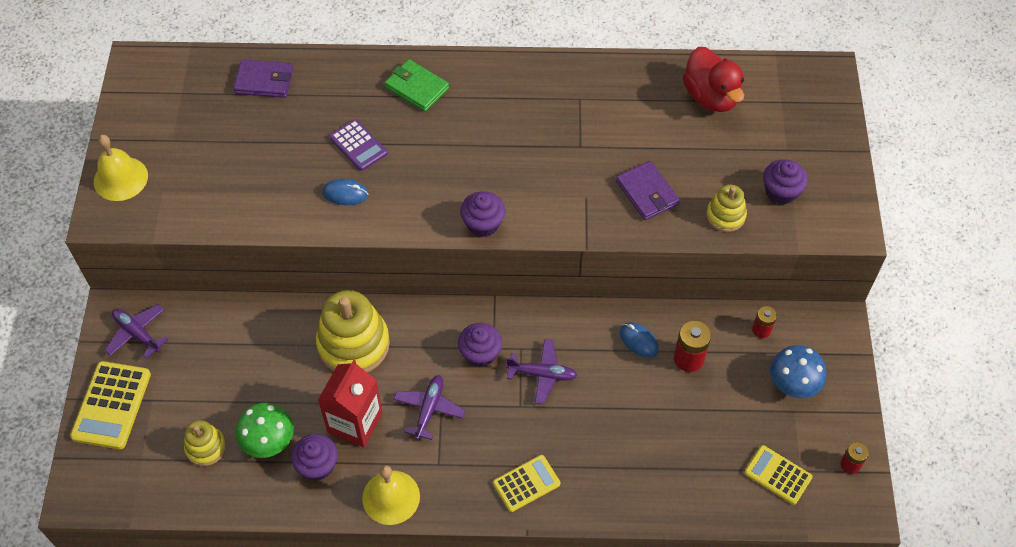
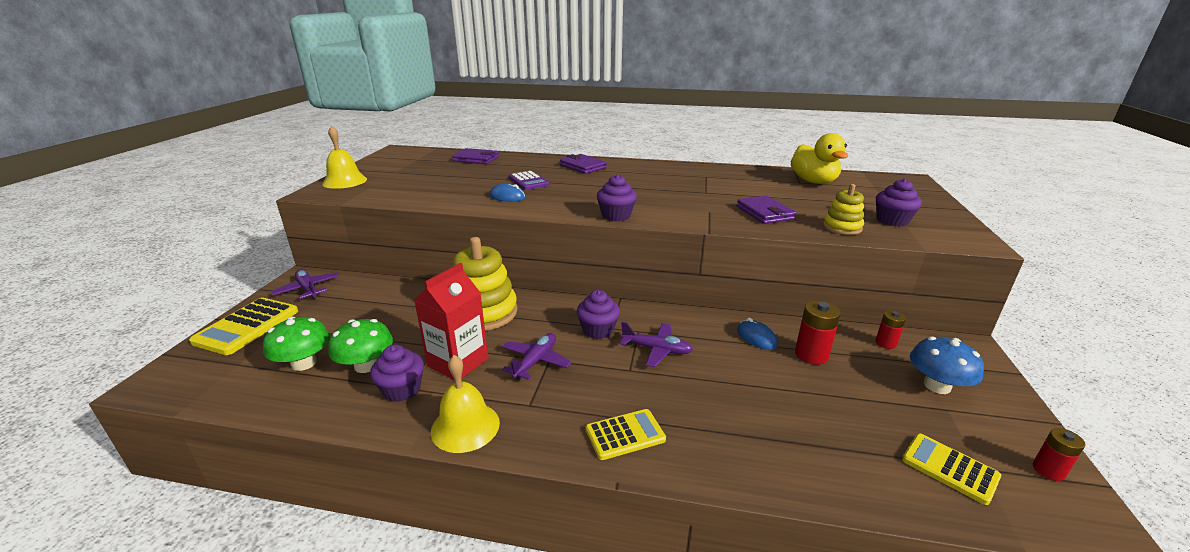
camera: 10 degrees right, 30 degrees down
(206, 447) = (304, 363): yellow stacking toy -> green mushroom
(417, 88) = (583, 166): green wallet -> purple wallet
(711, 97) = (813, 181): red duck -> yellow duck

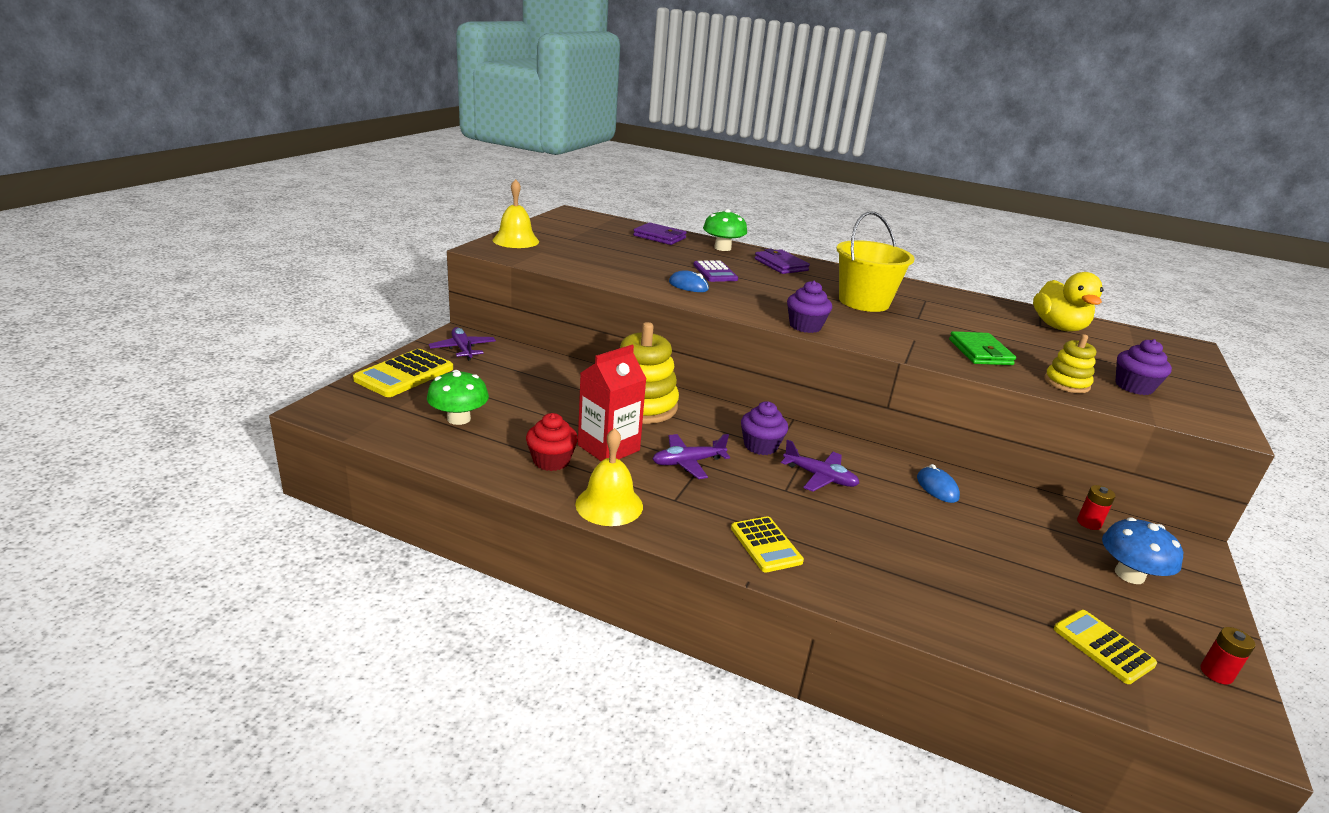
camera: 10 degrees right, 0 degrees up
(366, 365) = (518, 432): green mushroom -> green mushroom (722, 248)
(402, 390) = (551, 461): purple cupcake -> red cupcake
(535, 361) = (688, 462): purple plane -> purple plane turned 150 degrees counterclockwise
(625, 435) = (766, 545): yellow calculator -> yellow calculator turned 75 degrees clockwise
(658, 186) = (864, 302): none -> yellow bucket
(764, 213) = (980, 352): purple wallet -> green wallet
(811, 355) = (994, 516): red battery -> none

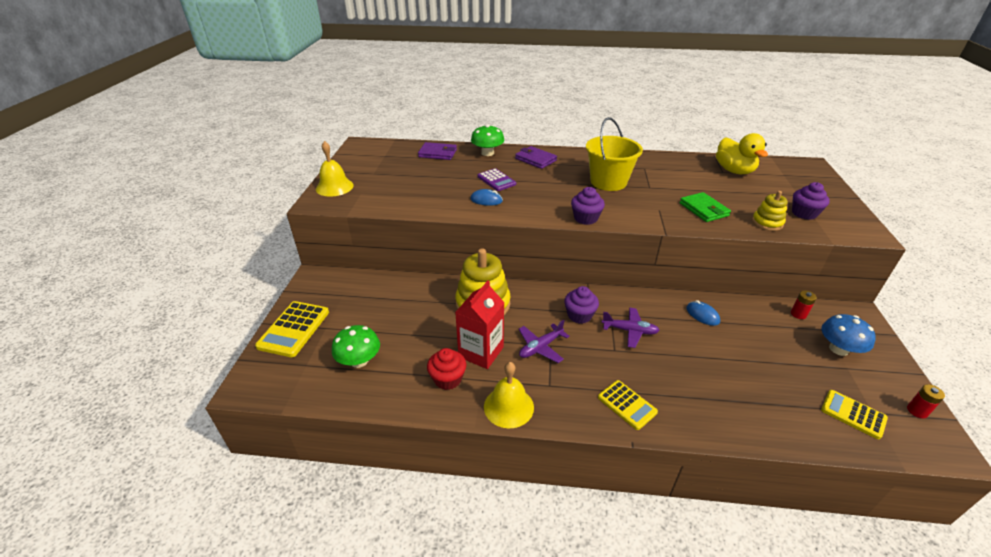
camera: 15 degrees left, 10 degrees up
(463, 349) = (326, 289): purple plane -> none

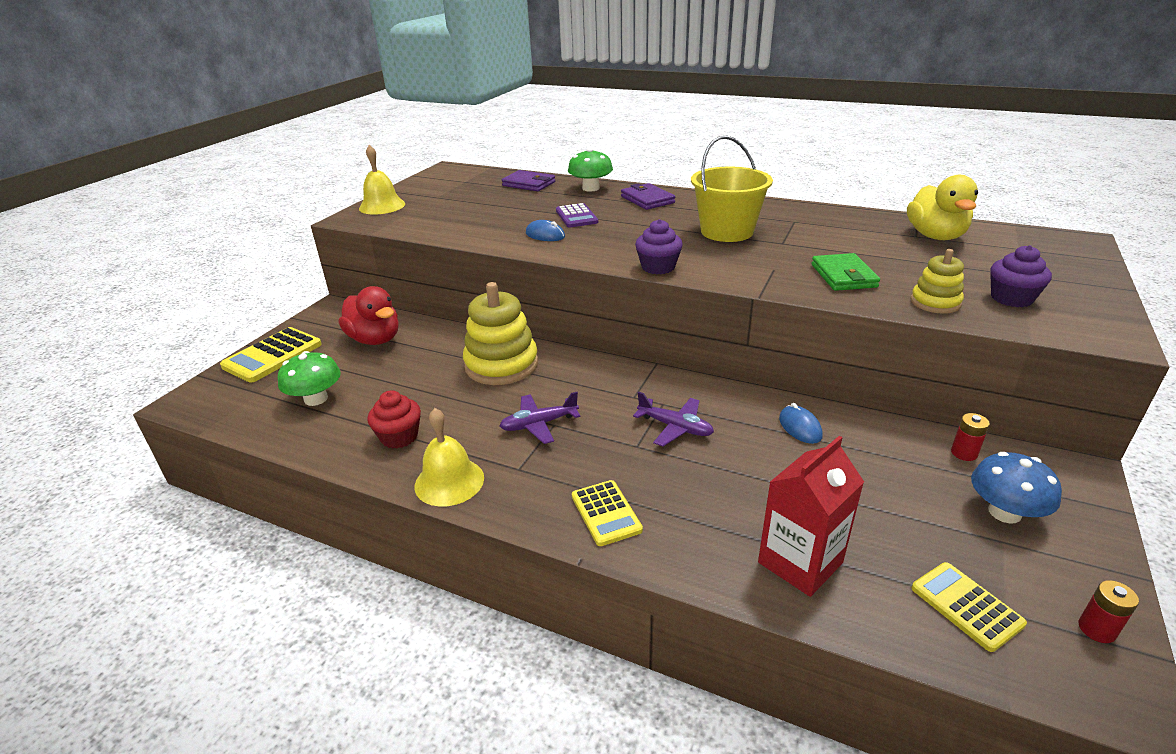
camera: 20 degrees right, 5 degrees down
(370, 299) = (375, 339): none -> red duck
(481, 352) = (460, 416): red carton -> red carton (800, 562)
(579, 315) = (618, 397): purple cupcake -> none

